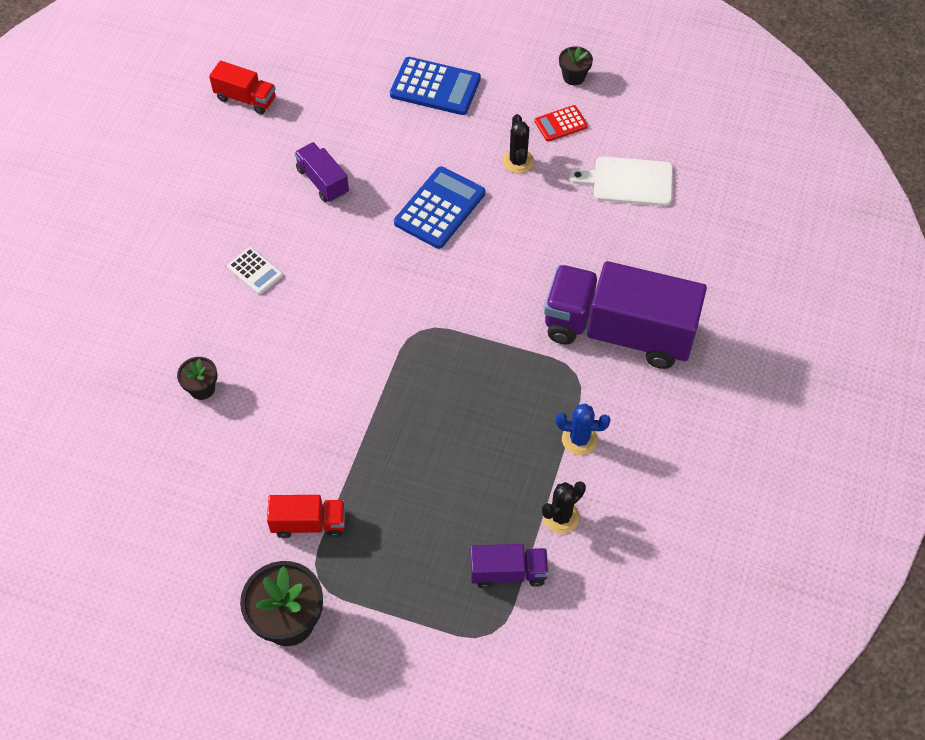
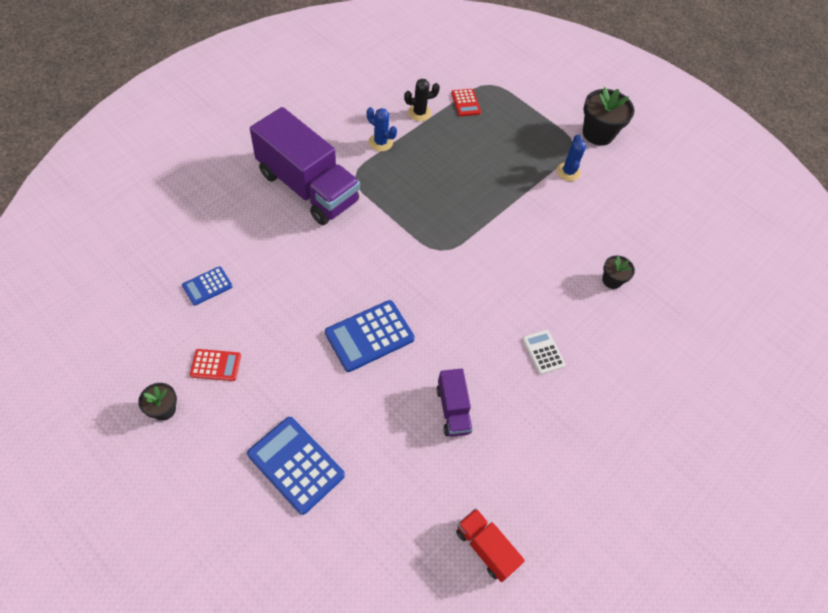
camera: 160 degrees left, 0 degrees up
(309, 523) = (568, 172): red truck -> blue cactus
(508, 572) = (465, 103): purple truck -> red calculator
(518, 161) = (278, 347): black cactus -> none
(628, 181) = (207, 286): white cutting board -> blue calculator

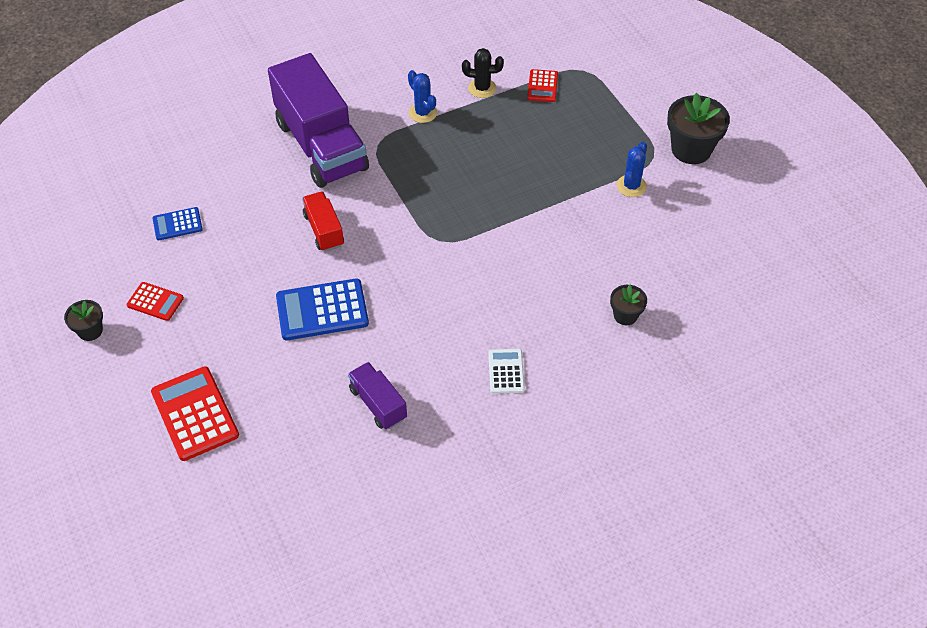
camera: 25 degrees right, 5 degrees down
(296, 464) = (195, 414): blue calculator -> red calculator
(453, 410) = (378, 404): purple truck -> purple truck turned 135 degrees clockwise
(485, 548) = (352, 543): red truck -> red truck (324, 230)

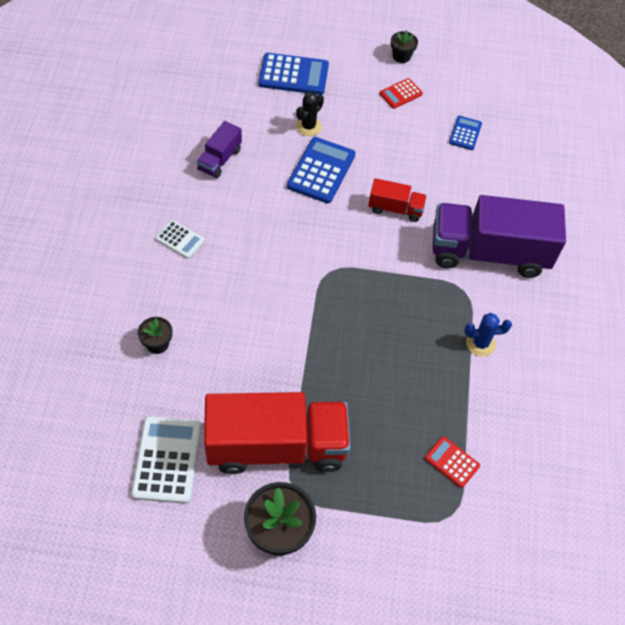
camera: 120 degrees right, 5 degrees up
(195, 414) = (293, 75): red calculator -> blue calculator
(378, 404) = (220, 159): purple truck -> purple truck turned 120 degrees clockwise
(482, 88) = (482, 409): black cactus -> black cactus (308, 126)
(631, 186) = (276, 446): blue cactus -> red truck
(710, 243) = (167, 459): none -> white calculator

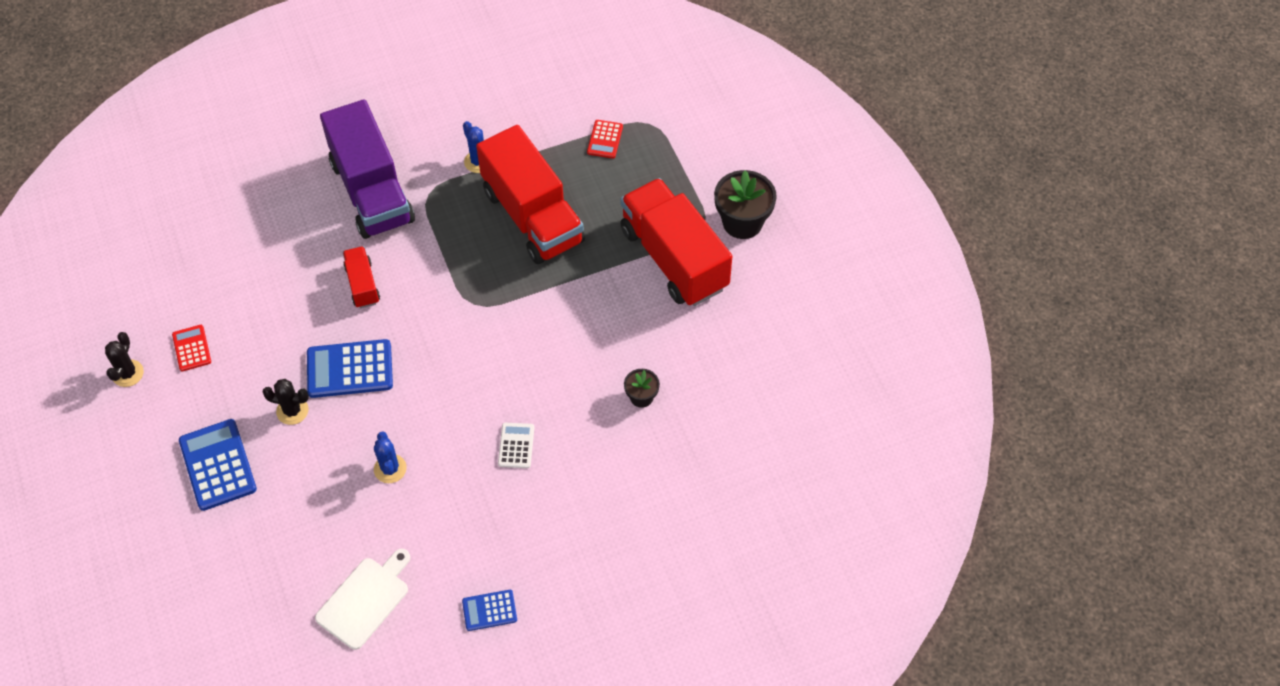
camera: 115 degrees left, 0 degrees up
(132, 108) = (365, 600): none -> white cutting board
(167, 459) = (740, 327): white calculator -> none
(220, 159) = (390, 469): purple truck -> blue cactus
(394, 356) = (532, 216): none -> red truck
(400, 94) = (192, 348): red calculator -> red calculator turned 135 degrees counterclockwise
(401, 56) = (128, 373): black flower pot -> black cactus
(465, 133) = (221, 267): blue calculator -> blue calculator (489, 610)

